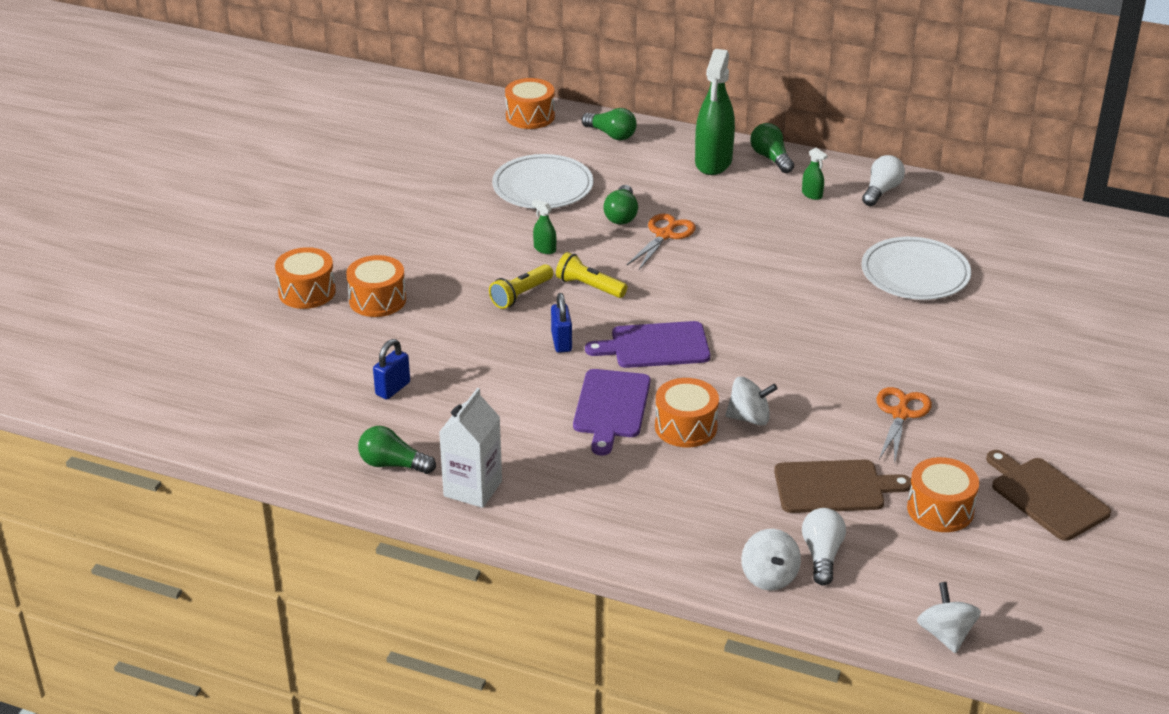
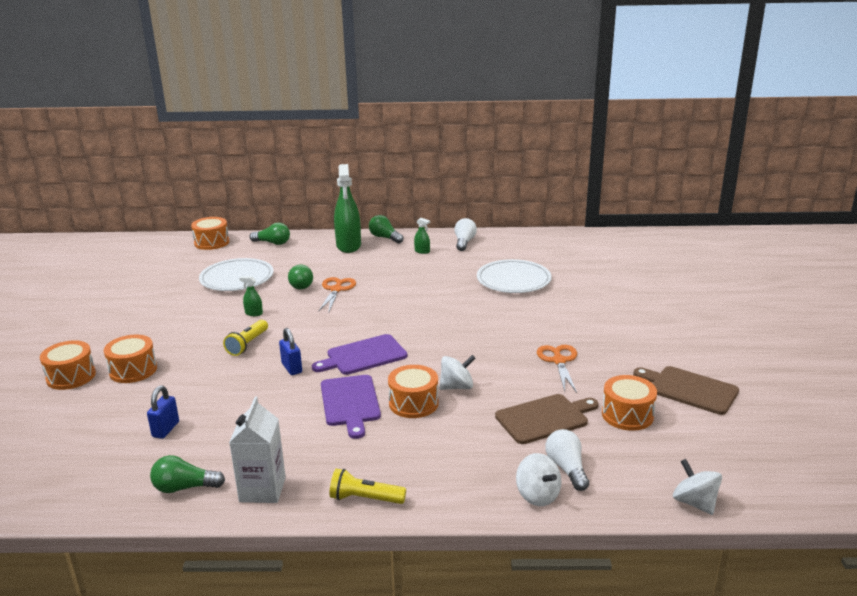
camera: 20 degrees left, 10 degrees down
(589, 286) = (296, 329): yellow flashlight -> yellow flashlight (364, 498)

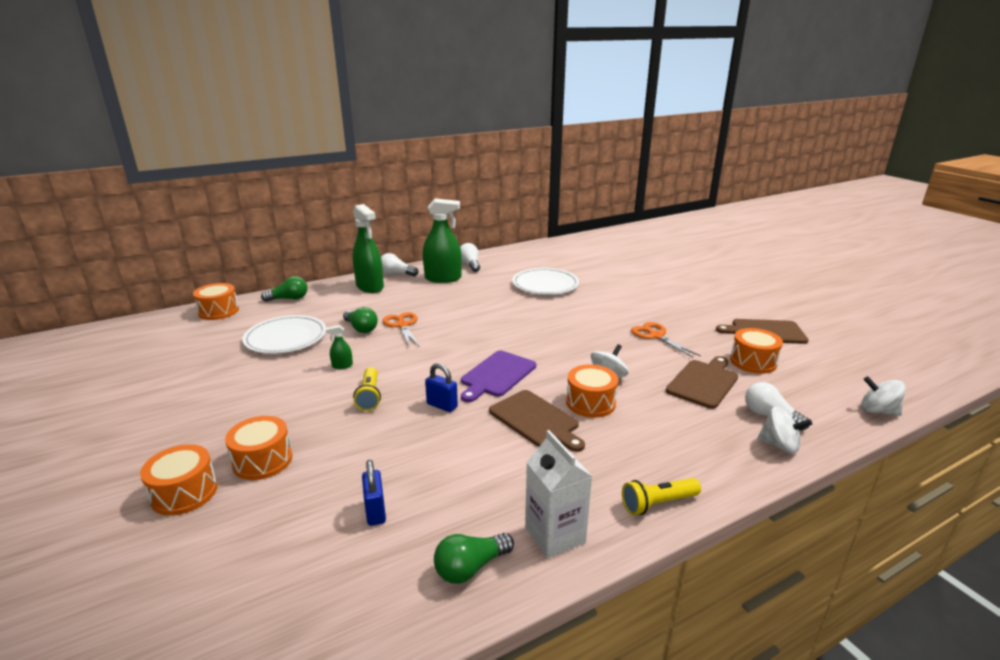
camera: 30 degrees left, 0 degrees up
(350, 403) = (536, 420): purple cutting board -> brown cutting board
(385, 238) = (396, 274): green light bulb -> white light bulb
(422, 251) = (443, 278): green spray bottle -> green spray bottle, size x2.39

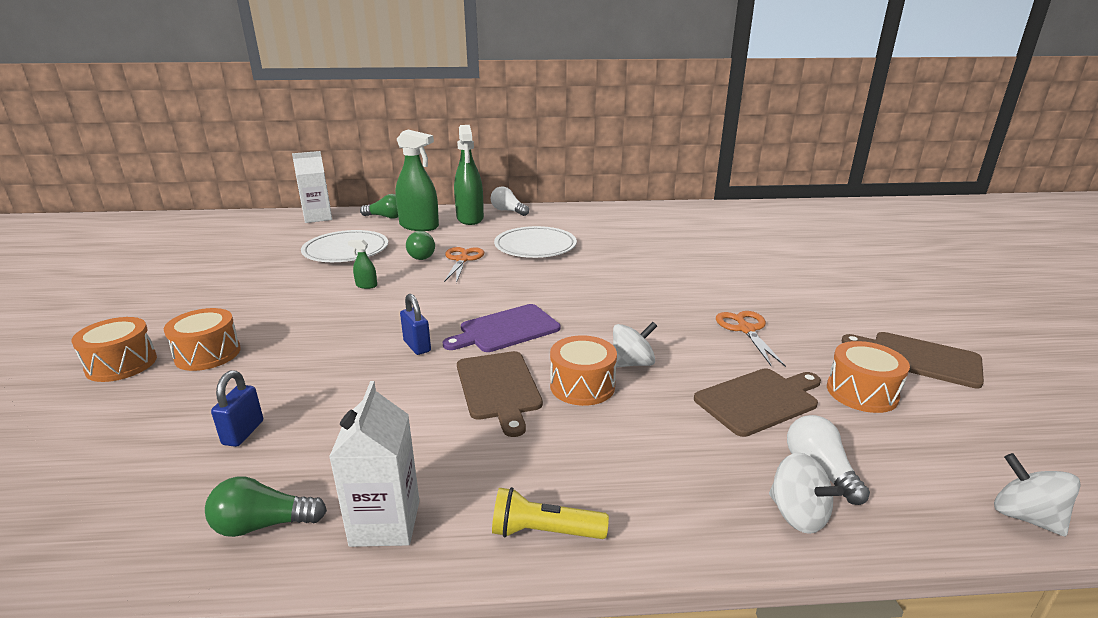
camera: 25 degrees right, 0 degrees up
(218, 311) = (318, 217): orange drum -> white carton
(369, 396) = (359, 320): yellow flashlight -> none
(443, 278) = (551, 222): green spray bottle -> green spray bottle (419, 226)
(470, 265) = (594, 214): white light bulb -> none
(545, 285) = (659, 247): white plate -> white plate (535, 246)

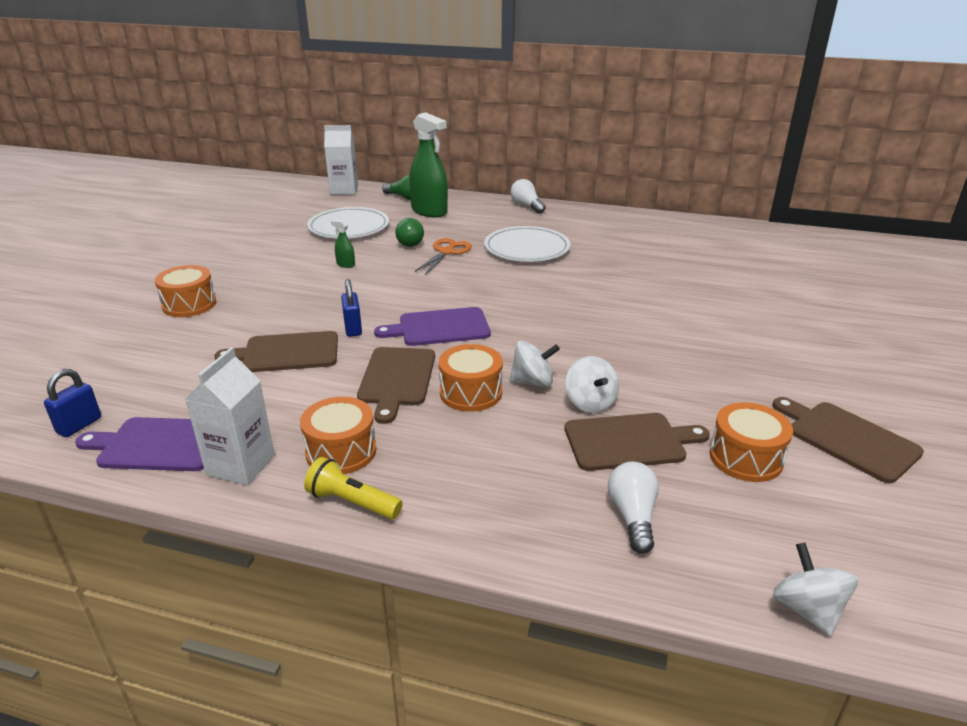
camera: 20 degrees right, 5 degrees up
(121, 364) = (126, 301): orange drum -> orange drum (341, 451)
(243, 433) = (181, 373): blue padlock -> blue padlock (79, 425)
(263, 524) = (158, 444): green light bulb -> purple cutting board
(358, 384) = (286, 353): none -> brown cutting board
(470, 218) = (483, 209): green spray bottle -> none
(746, 329) = (676, 371): orange scissors -> none
(797, 515) = (577, 546): white spinning top -> white spinning top (590, 403)

